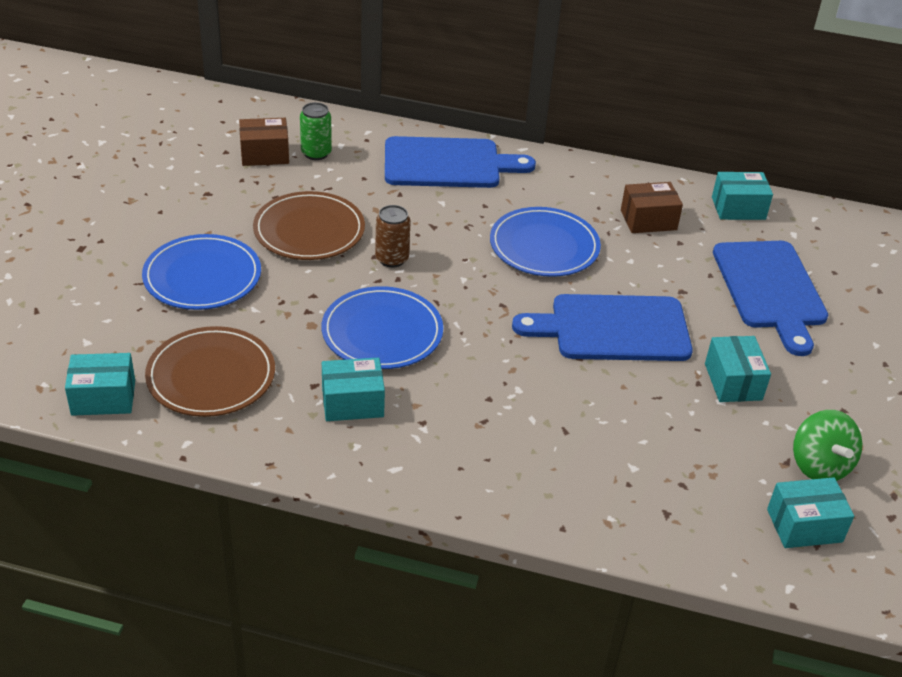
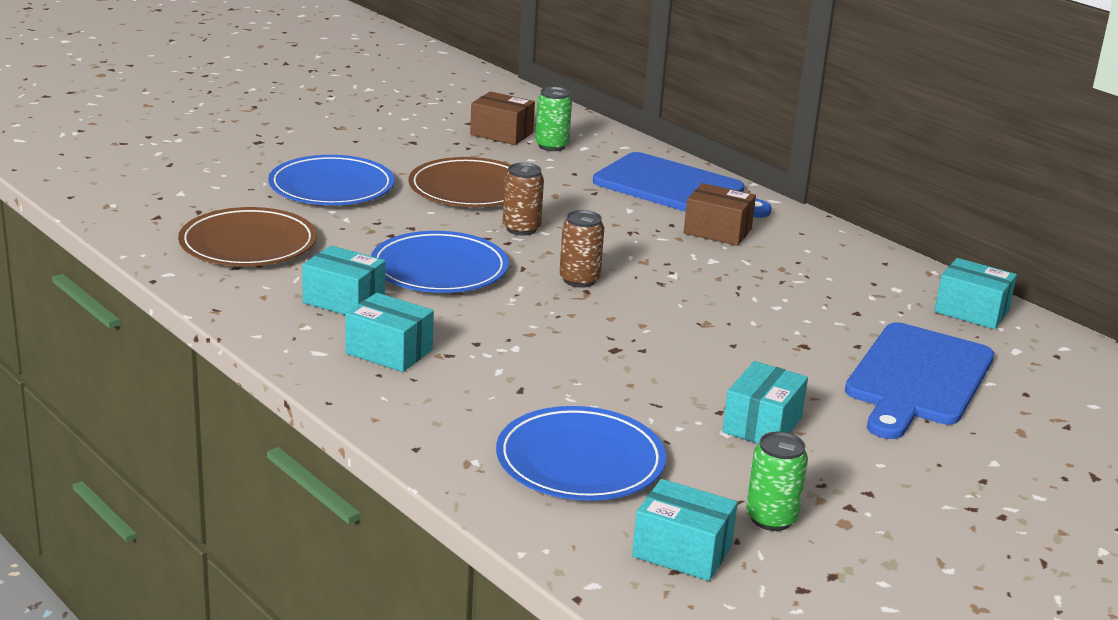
camera: 35 degrees right, 15 degrees down
(103, 397) = (145, 227): turquoise box -> turquoise box (389, 351)
(486, 296) = (579, 280): none -> brown can
(544, 246) = (693, 268): blue plate -> blue plate (580, 461)
(613, 329) = (681, 344): blue cutting board -> none
(648, 220) = (843, 287): brown box -> brown box (717, 231)
(819, 465) = (771, 518): green spinning top -> green can

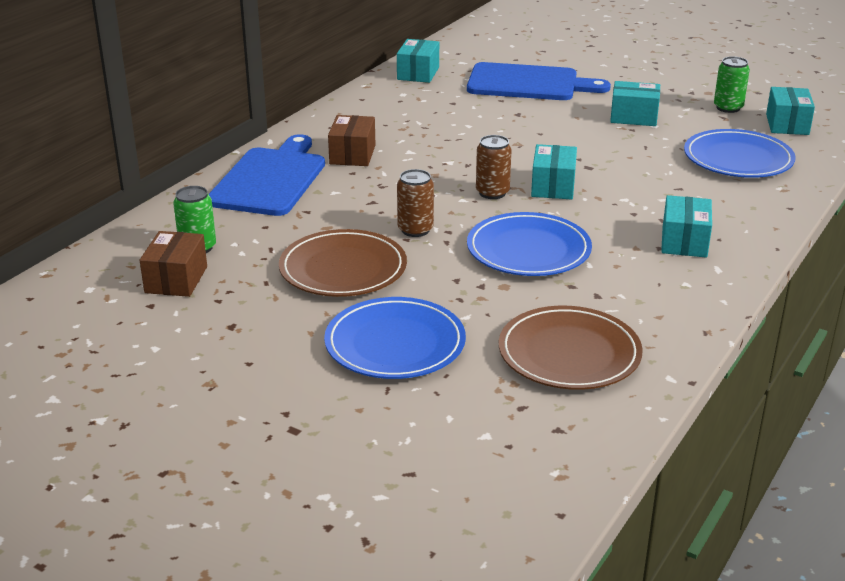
camera: 105 degrees left, 5 degrees up
(344, 300) = (627, 278): turquoise box -> turquoise box (553, 186)

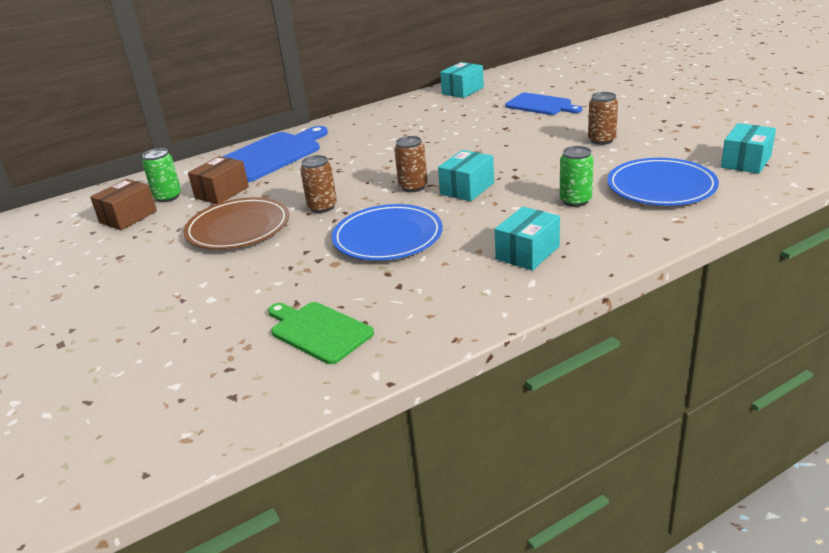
camera: 30 degrees right, 0 degrees up
(352, 155) = (345, 145): brown box -> brown box (222, 192)
(395, 344) = (203, 293): blue plate -> none
(528, 83) = (541, 105): blue cutting board -> blue cutting board, size x0.63
(569, 353) = (318, 331): brown plate -> green cutting board
(633, 117) = (601, 140): turquoise box -> brown can
(728, 108) = (700, 141): green can -> green can (575, 200)

